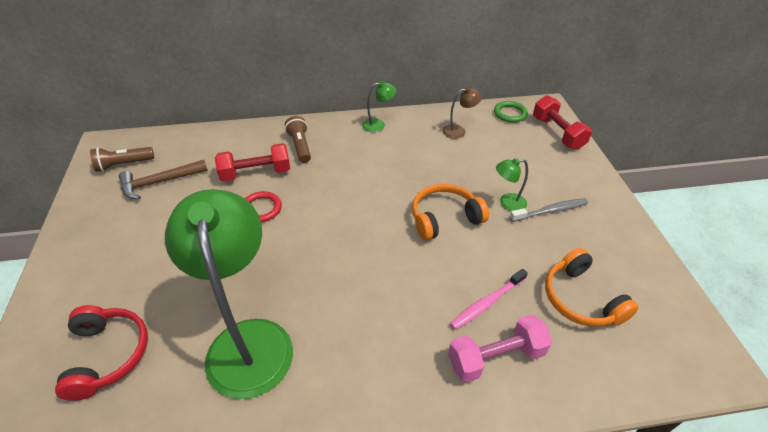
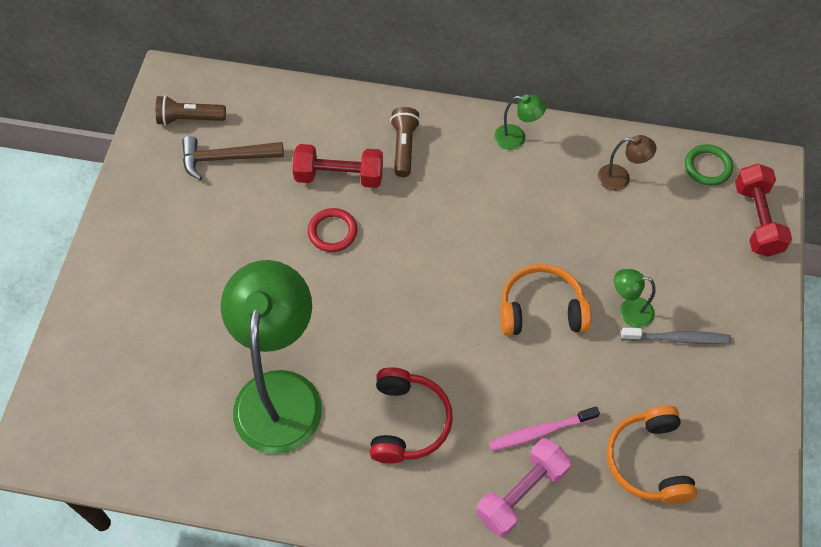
camera: 20 degrees right, 15 degrees up
(107, 355) = (146, 365): red headphones -> red headphones (407, 422)
(496, 357) = (521, 493): pink dumbbell -> pink dumbbell turned 45 degrees counterclockwise

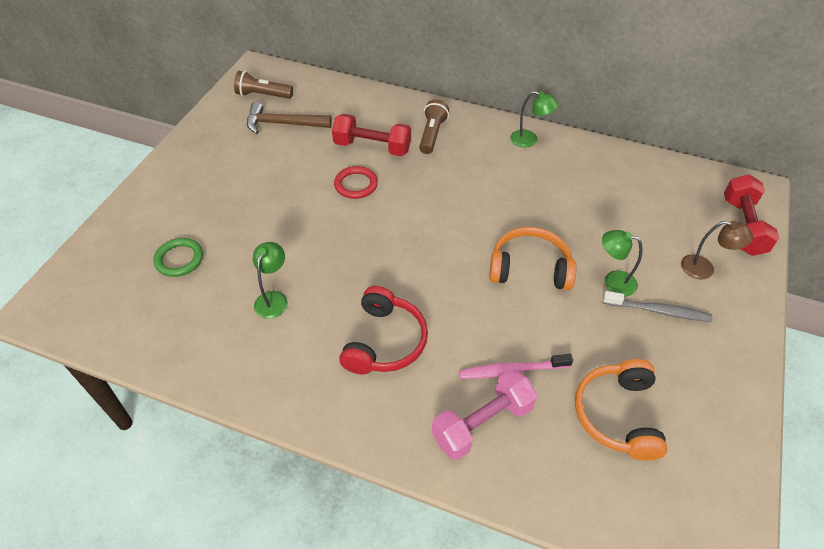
camera: 10 degrees right, 10 degrees down
(280, 392) = (273, 299): green lamp -> green lamp, size x0.41
(620, 178) = (617, 179): brown lamp -> brown lamp (704, 269)
(707, 167) = (698, 181): green ring -> green ring (179, 259)

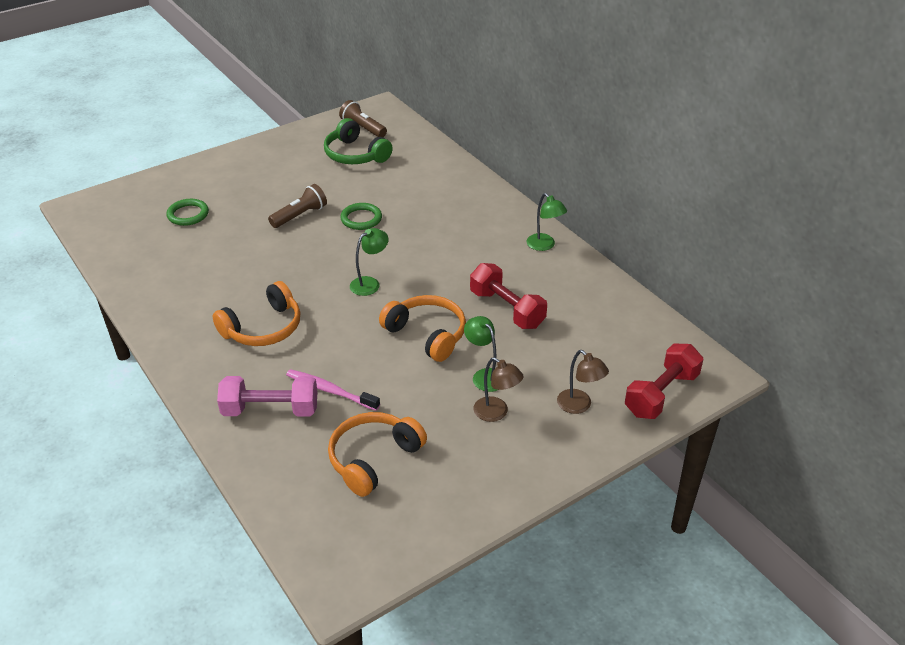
camera: 35 degrees right, 10 degrees down
(273, 299) = (220, 266): green lamp -> green lamp (370, 283)
(283, 124) = (355, 155): brown hammer -> green headphones
(356, 185) = (361, 219): red ring -> green ring
(372, 147) = (404, 198): red dumbbell -> red dumbbell (507, 309)
(384, 341) = (263, 328): red headphones -> orange headphones
(432, 134) = (464, 208): brown flashlight -> brown flashlight (300, 215)
(658, 311) = (496, 413): grey toothbrush -> brown lamp

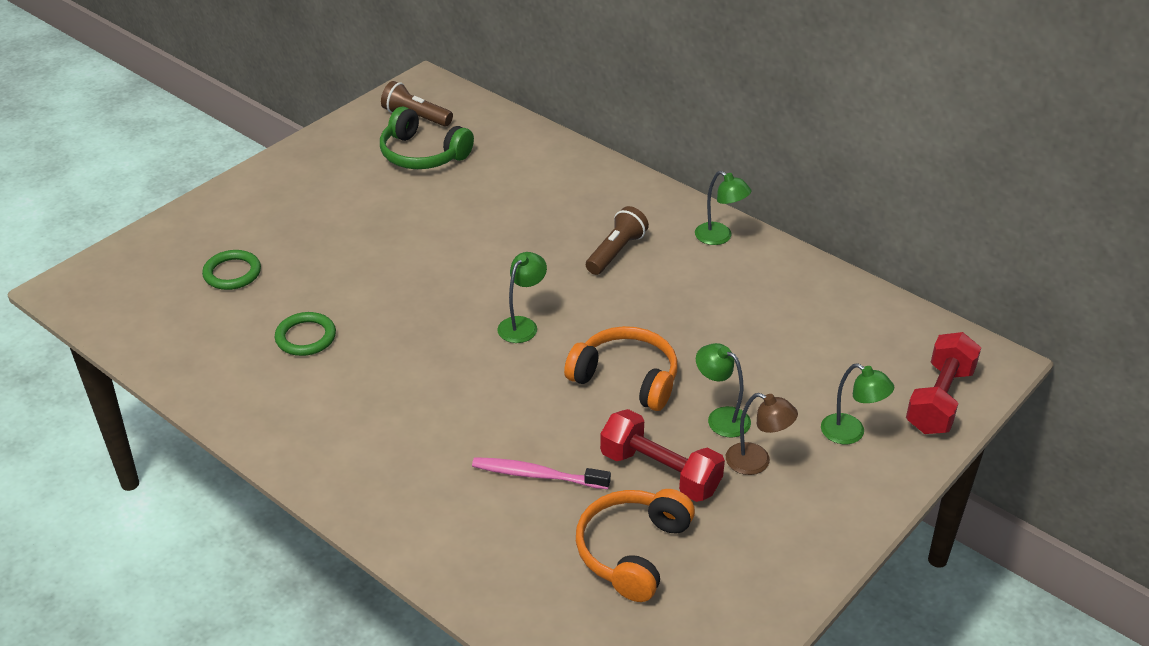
camera: 15 degrees left, 0 degrees up
(263, 328) = (410, 409): orange headphones -> none
(270, 410) = (471, 516): pink dumbbell -> none
(300, 215) = (387, 249): brown flashlight -> brown flashlight (616, 252)
(361, 219) = (471, 240): green ring -> green ring (306, 337)
(507, 309) = (710, 328): red dumbbell -> red dumbbell (660, 472)
(579, 406) = (851, 433): brown lamp -> green lamp

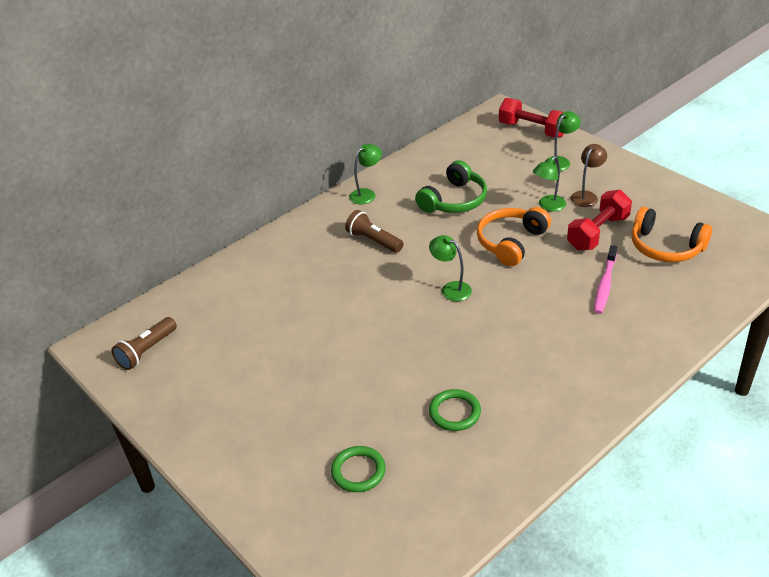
camera: 80 degrees left, 0 degrees up
(422, 154) = (210, 345): green headphones -> green headphones (454, 200)

